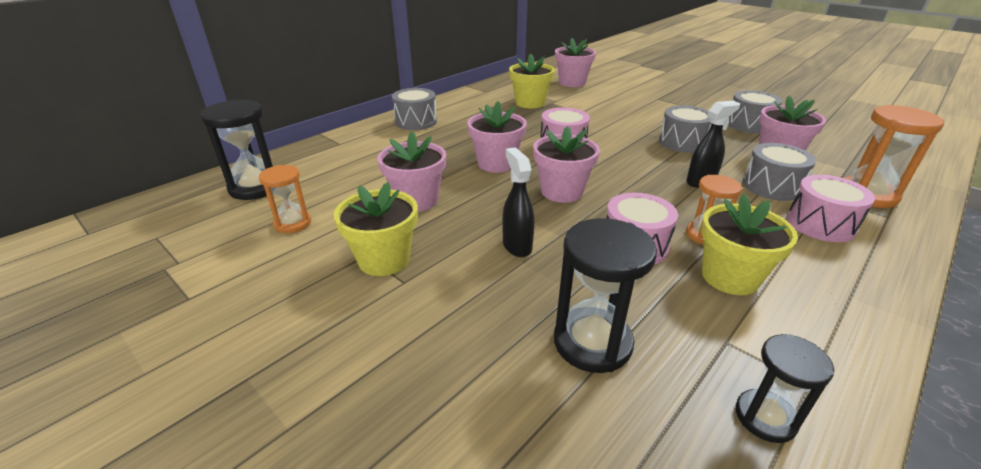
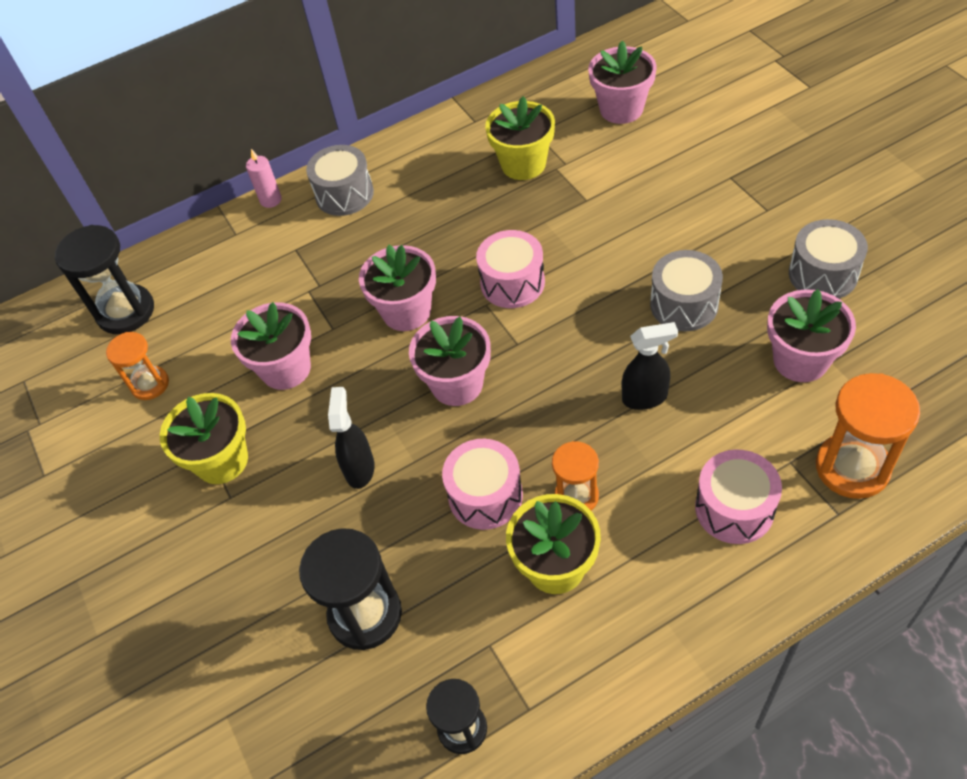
camera: 25 degrees right, 20 degrees up
(361, 128) = (271, 200): none -> pink candle
(771, 186) = (733, 426): grey drum -> none

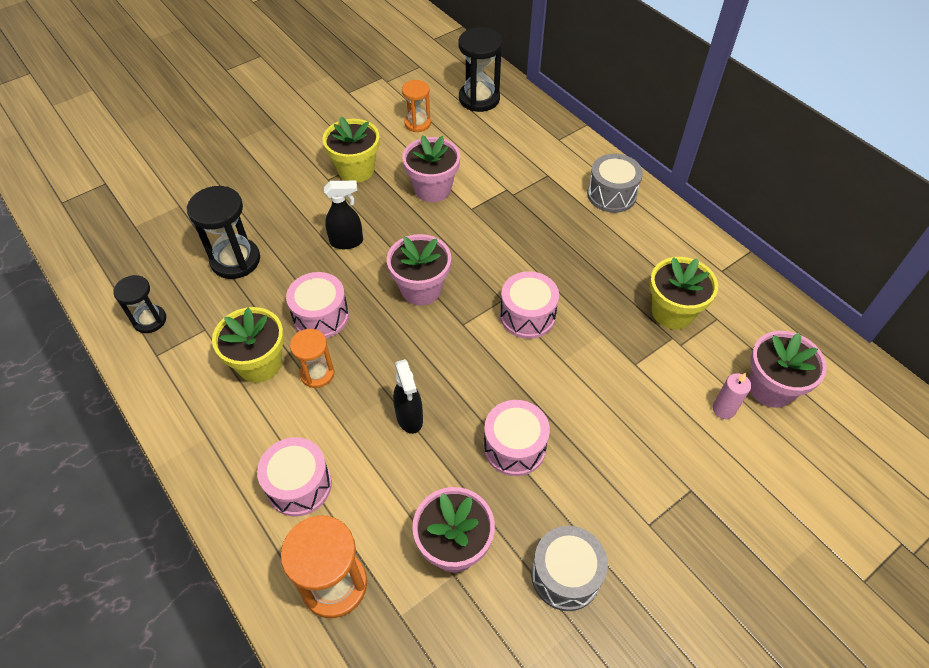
camera: 75 degrees right, 0 degrees up
(271, 200) = (597, 152): pink candle -> pink candle (723, 409)
(406, 311) = (491, 250): pink flower pot -> none
(684, 304) = (514, 447): grey drum -> pink drum

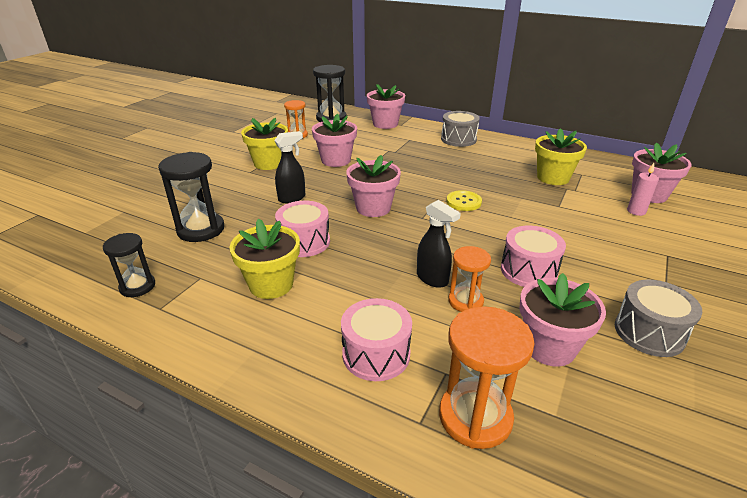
camera: 25 degrees left, 20 degrees down
(317, 373) = (330, 275): orange hourglass -> orange hourglass (465, 301)
(527, 316) = (463, 202): pink drum -> yellow button
(539, 131) = (385, 124): none -> pink flower pot

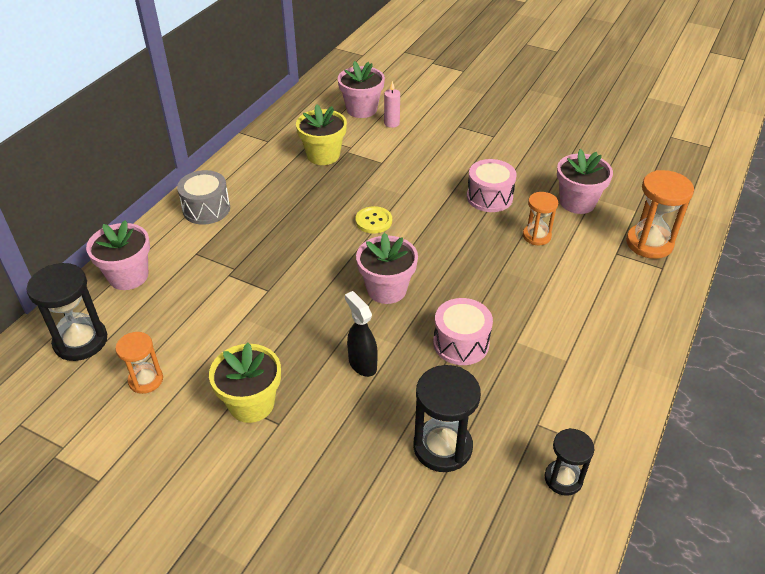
camera: 90 degrees left, 10 degrees up
(271, 284) = (538, 362): yellow flower pot -> none
(336, 160) = (253, 327): pink flower pot -> none
(376, 354) = (609, 288): pink drum -> none
(432, 279) = (510, 252): black spray bottle -> none
(649, 332) = (551, 157): grey drum -> none

